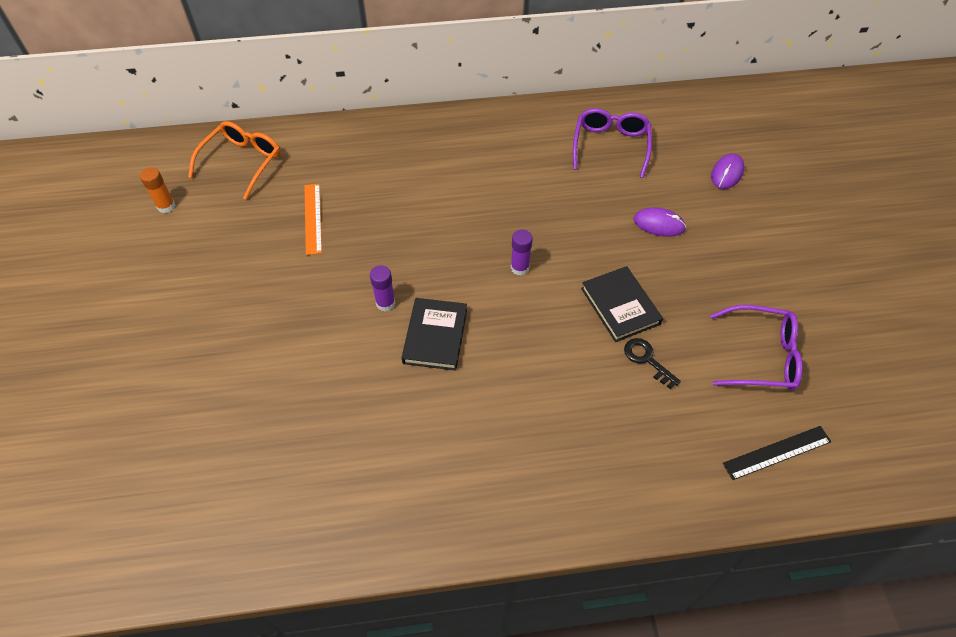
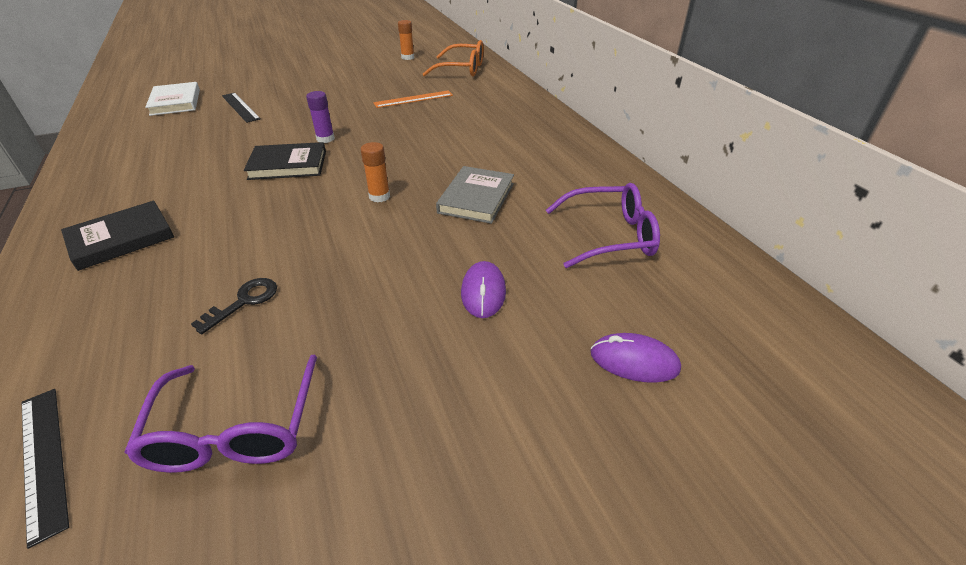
camera: 75 degrees right, 15 degrees down
(191, 473) = (175, 102): none -> white book
(251, 391) = (240, 107): none -> black ruler
(519, 268) = (379, 196): purple glue stick -> orange glue stick
(540, 205) = (476, 198): none -> grey book
(620, 306) = (331, 271): black book -> black book (121, 238)

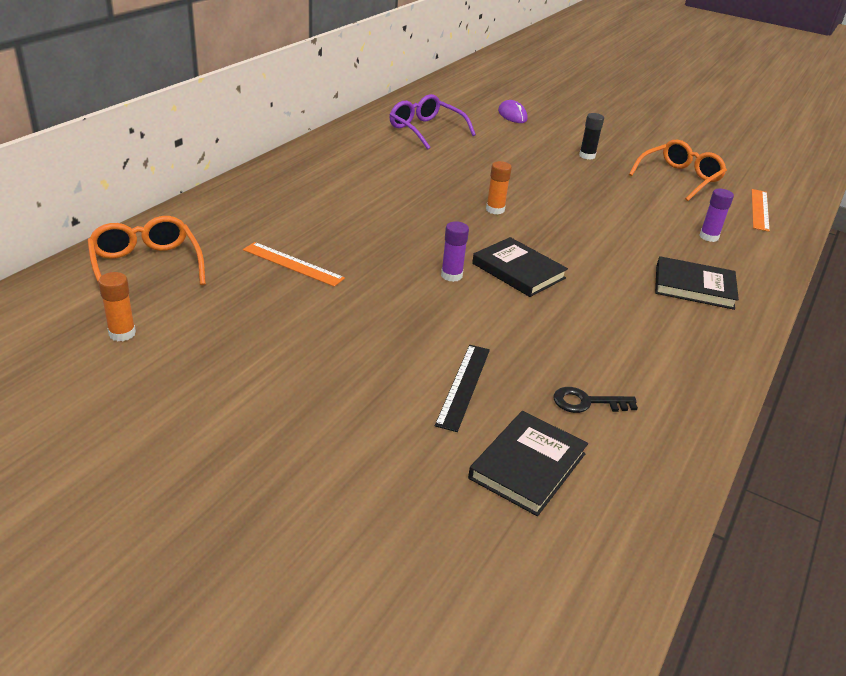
camera: 130 degrees left, 5 degrees down
(43, 459) = (760, 209): black ruler -> orange ruler
(127, 319) = (709, 237): none -> purple glue stick
(175, 102) = (527, 466): white book -> black book
(235, 429) = (679, 178): purple glasses -> orange glasses
(244, 302) = (641, 210): black key -> black key (587, 402)
(415, 355) = (587, 156): none -> black glue stick
(476, 198) = (444, 175): grey book -> none
(483, 292) = (525, 151): purple mouse -> none

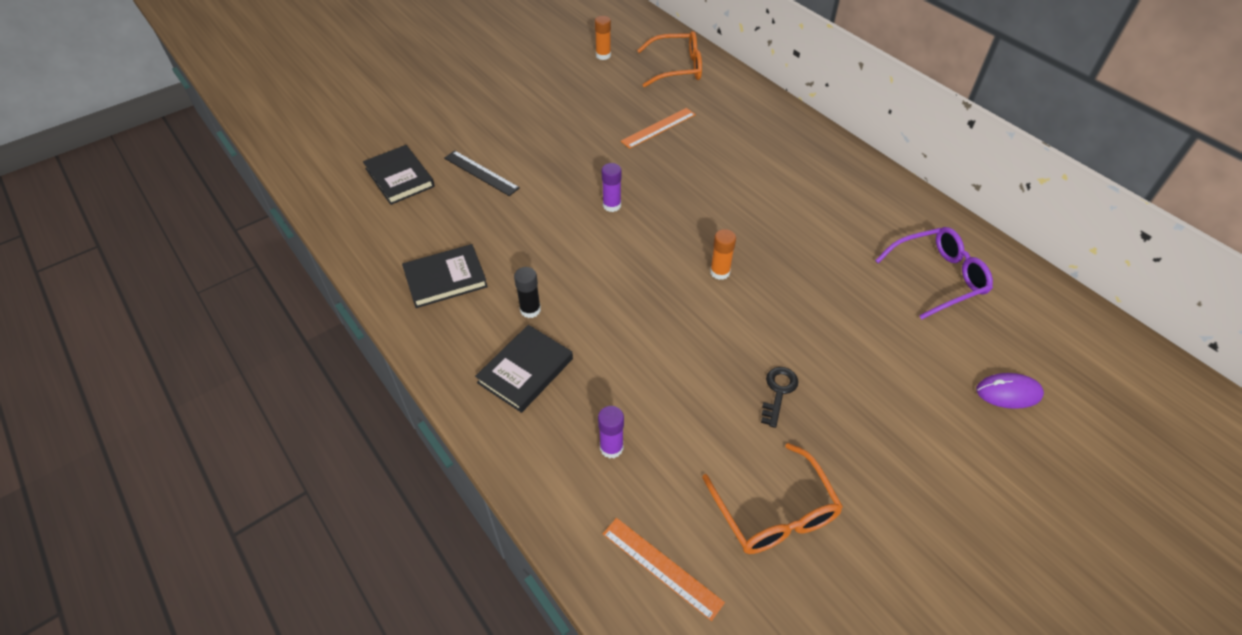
camera: 115 degrees right, 15 degrees up
(518, 271) = (603, 249): black book -> black book (445, 279)
(587, 156) = (857, 425): black glue stick -> black glue stick (530, 310)
(587, 402) = (430, 225): black key -> black key (778, 392)

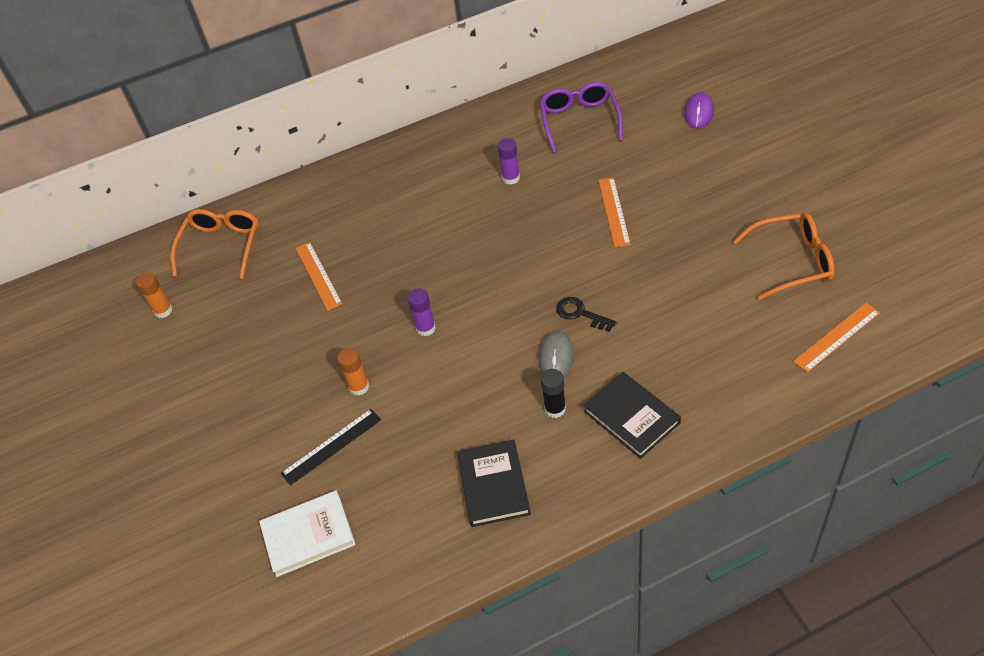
camera: 70 degrees left, 0 degrees up
(400, 177) = (308, 535): black book -> white book
(591, 302) = (556, 357): none -> grey mouse
(611, 448) = (725, 358): purple glue stick -> purple glue stick (511, 178)
(720, 272) = (540, 256): orange glue stick -> orange glue stick (359, 387)
(778, 392) = (681, 240): black key -> black key (580, 314)
(803, 325) = (614, 211): none -> orange ruler

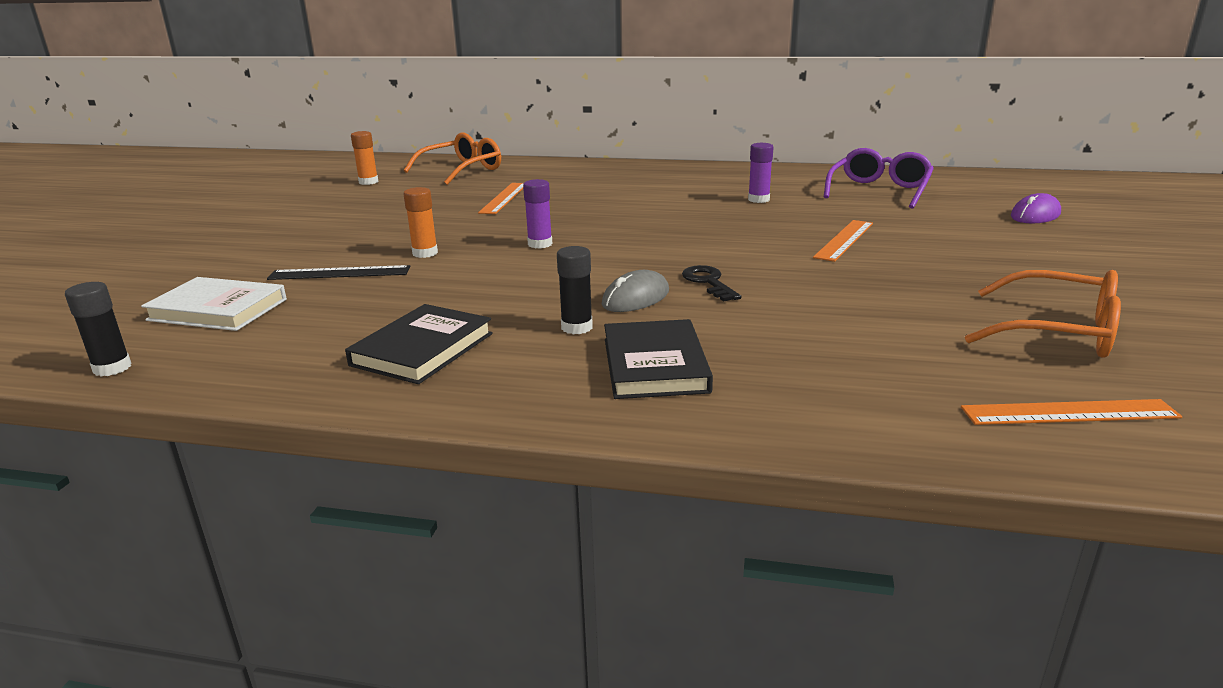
camera: 30 degrees right, 25 degrees down
(332, 625) = (112, 368): none -> black glue stick

